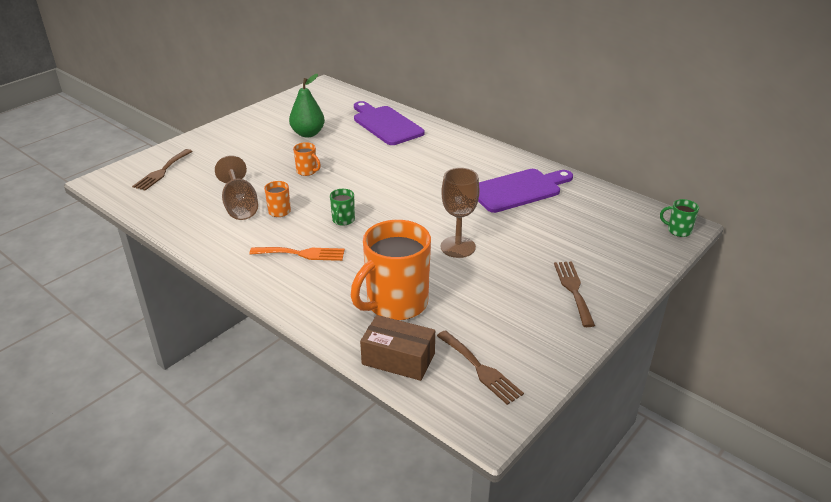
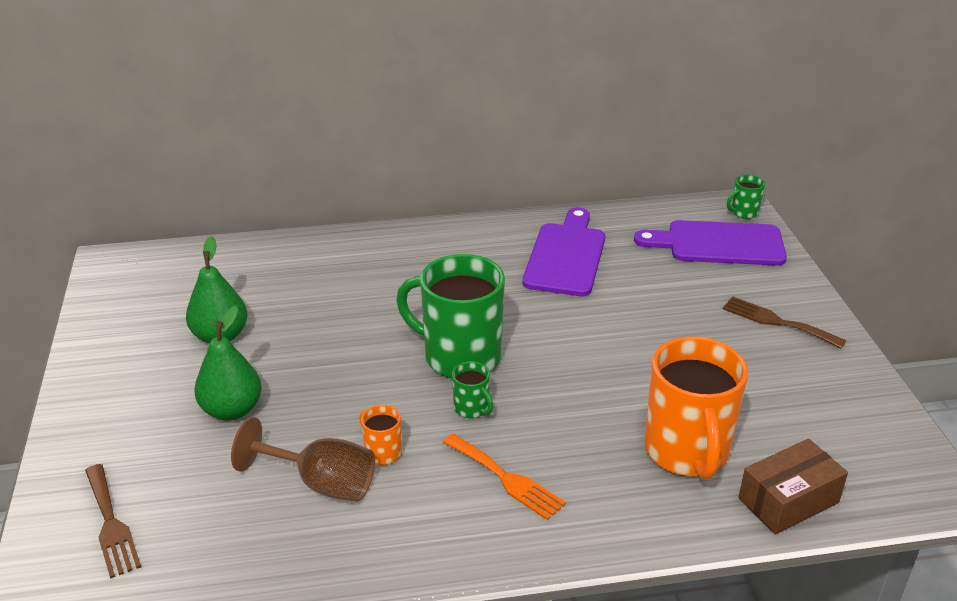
camera: 50 degrees left, 0 degrees up
(262, 161) = (232, 410): none -> green pear
(302, 254) = (506, 479): orange fork -> orange fork turned 90 degrees clockwise
(307, 171) = (316, 382): orange mug -> none
(379, 198) = (460, 356): none -> green mug
(385, 124) = (295, 266): purple cutting board -> purple cutting board (718, 244)
(458, 247) = (626, 352): brown goblet -> none
(480, 369) = (852, 450): brown fork -> none

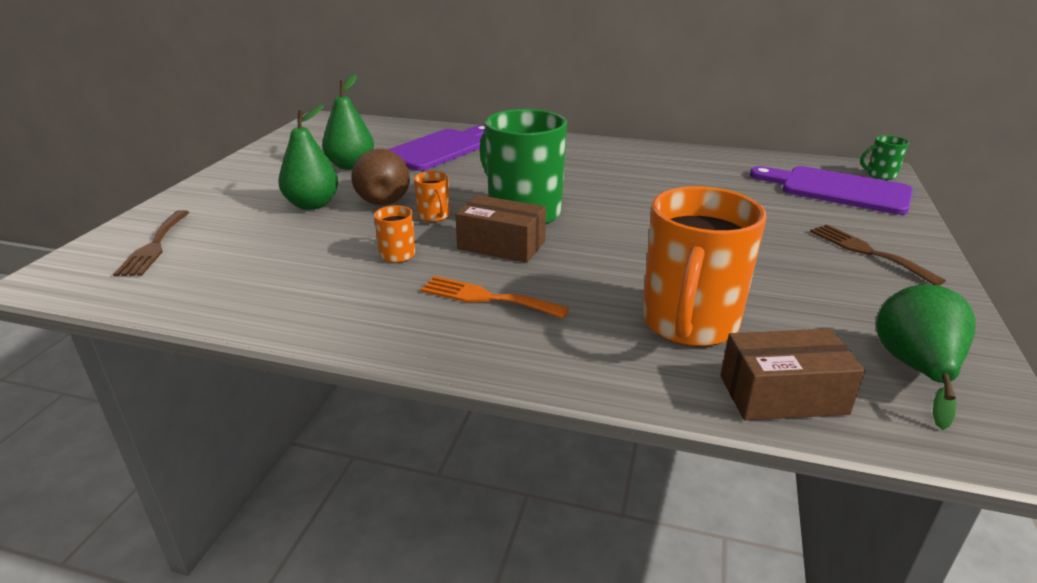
camera: 25 degrees right, 5 degrees down
(302, 378) = (383, 198): none -> brown pear
(322, 483) = (328, 261): brown goblet -> none
(377, 388) = (434, 216): none -> orange mug
(472, 408) = (501, 245): green mug -> brown box
(506, 479) = (486, 297): orange fork -> orange fork turned 135 degrees clockwise
(565, 256) = (675, 172): purple cutting board -> purple cutting board (440, 149)
(861, 443) = (915, 369): none -> green pear

